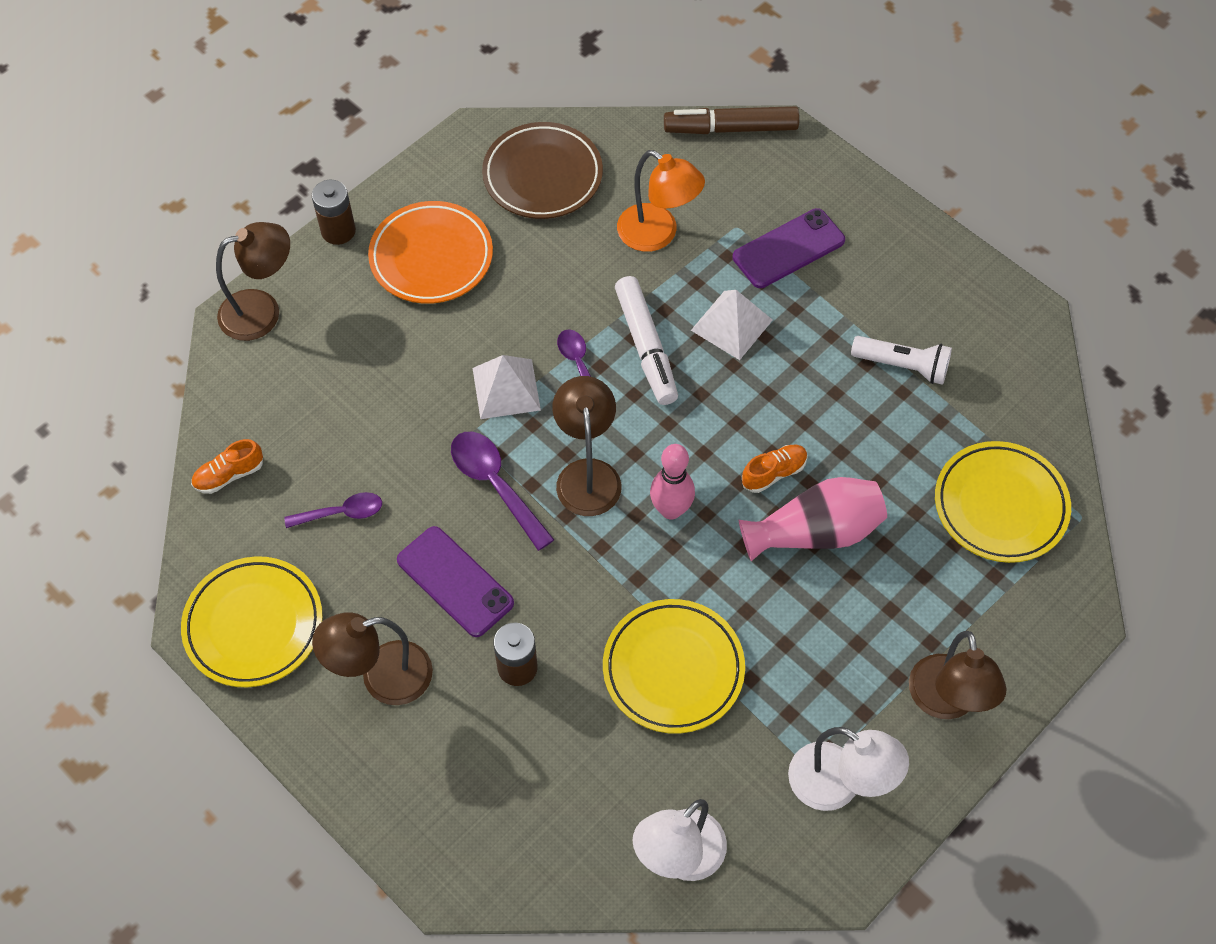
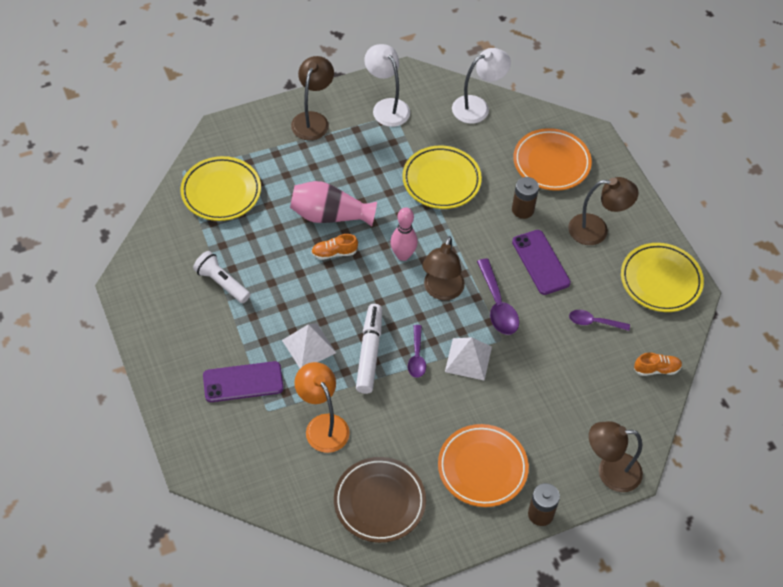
camera: 160 degrees left, 5 degrees down
(501, 785) = (551, 163): none -> orange plate
(731, 128) = (227, 487): brown marker -> none

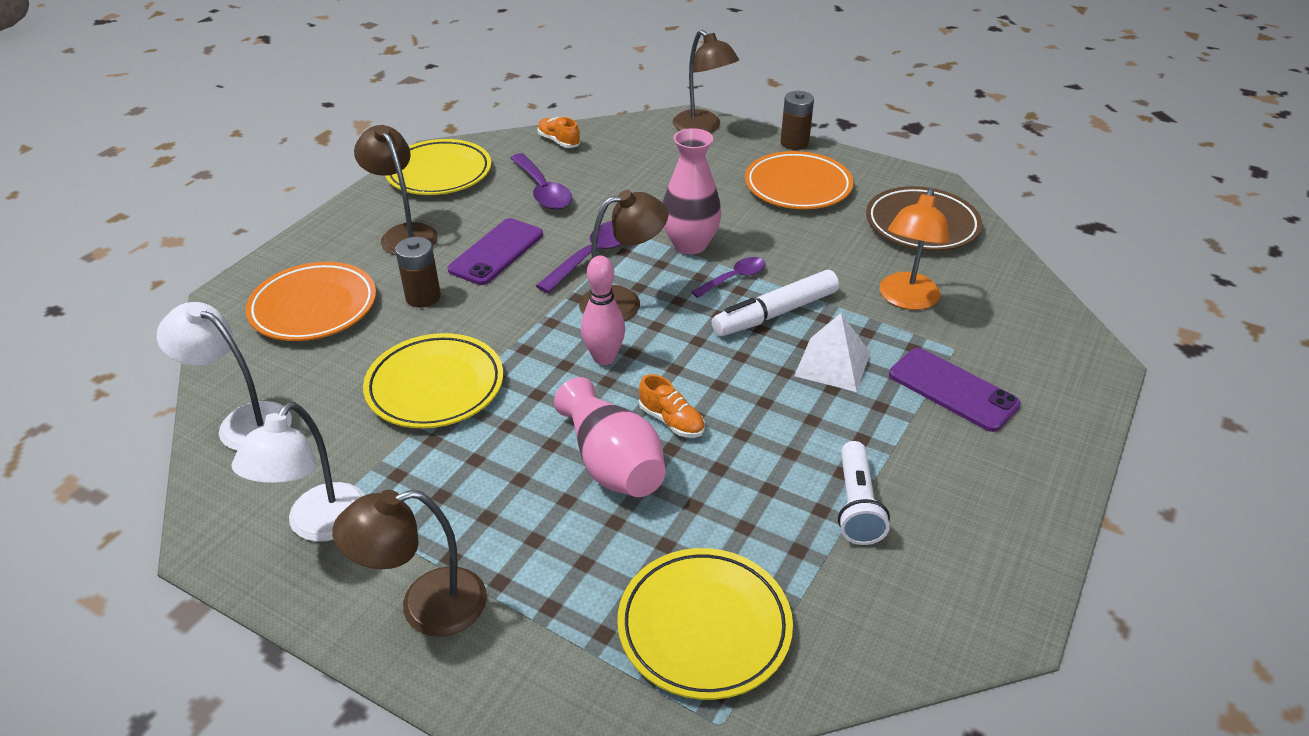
camera: 125 degrees left, 15 degrees down
(468, 359) = (690, 245): white pyramid -> pink vase
(594, 322) = (542, 191): purple spoon -> purple spoon, size x1.55

